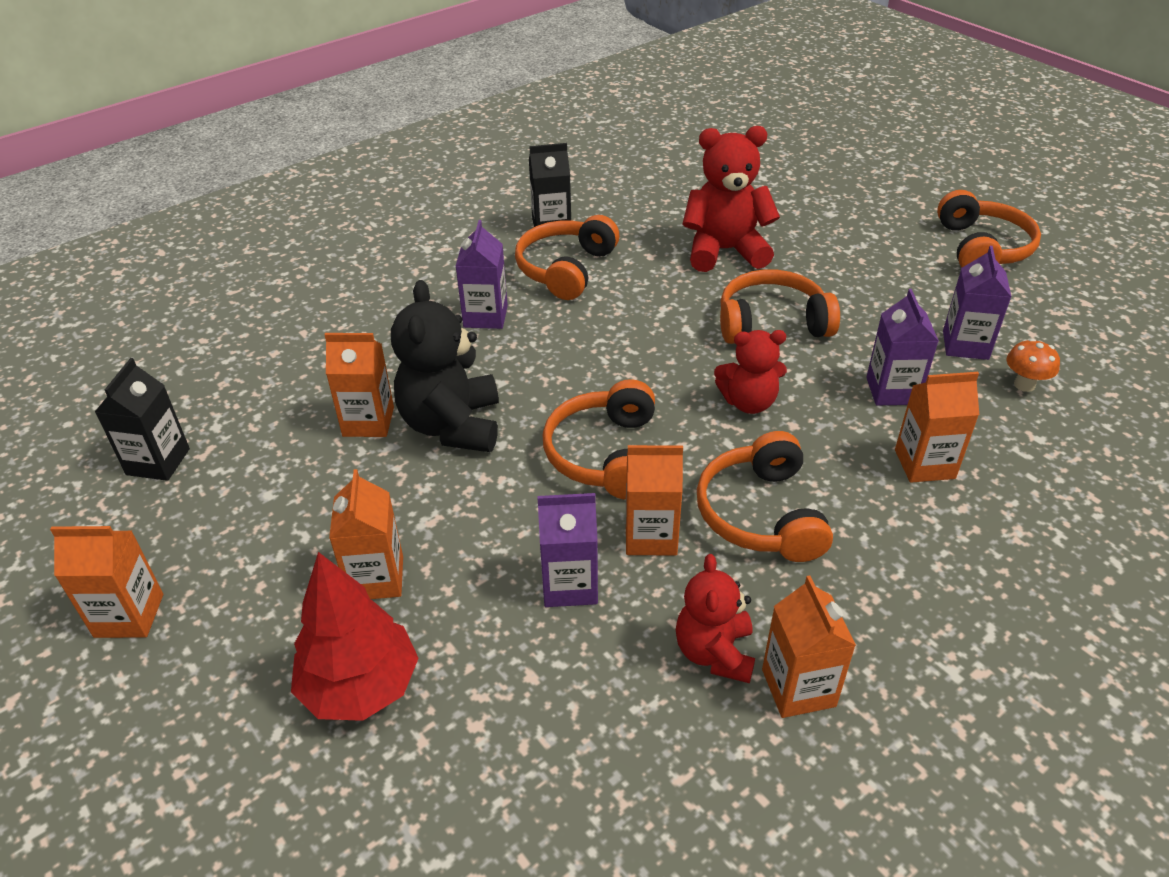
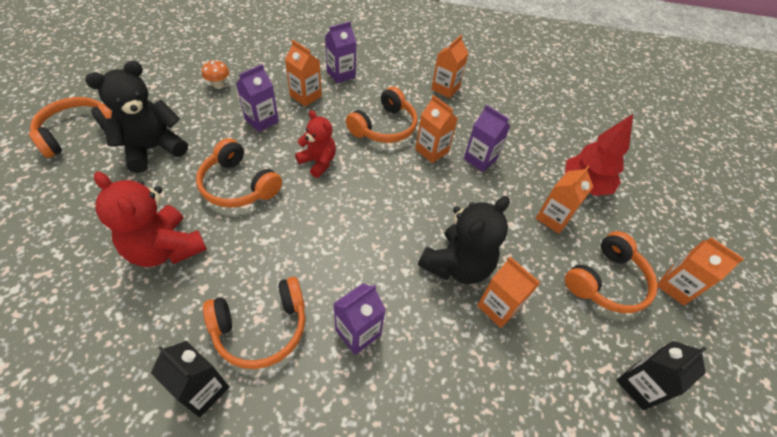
camera: 140 degrees left, 10 degrees up
(605, 455) = (407, 191): orange headphones -> orange headphones (606, 282)
(714, 652) = (457, 110): red teddy bear -> none
(903, 286) = (153, 149): none -> black teddy bear
(965, 345) = (199, 110): purple carton -> purple carton (341, 74)

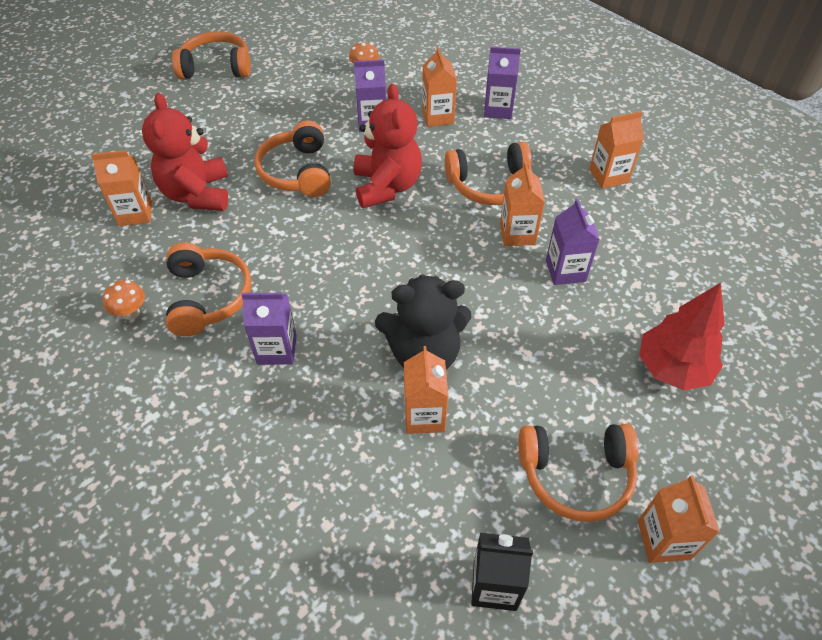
camera: 45 degrees right, 0 degrees up
(153, 149) = (259, 106): black teddy bear -> none
(203, 390) = (131, 313): black carton -> orange mushroom
(261, 328) = (208, 297): orange headphones -> orange headphones turned 120 degrees counterclockwise
(318, 162) = (387, 186): red teddy bear -> red teddy bear, size x1.57
(553, 218) = (586, 377): orange carton -> orange carton (135, 213)

